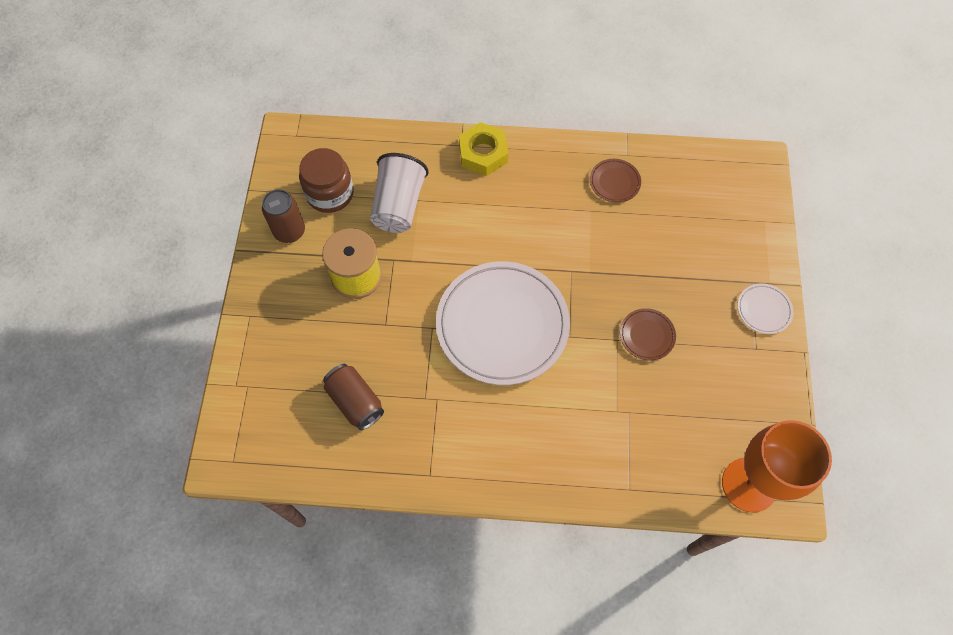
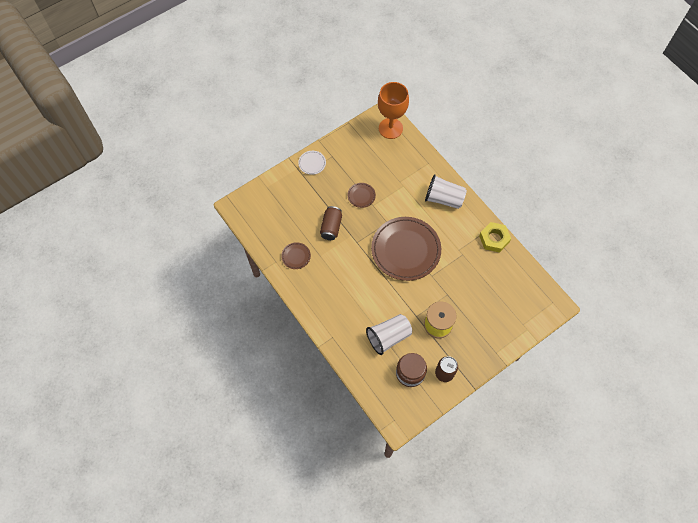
camera: 130 degrees left, 0 degrees up
(355, 401) = (488, 278): brown can -> brown can (331, 227)
(483, 153) = (328, 323): yellow nut -> yellow nut (494, 239)
(502, 325) = (405, 250): white plate -> brown plate
(541, 454) = (443, 199): none -> white cup

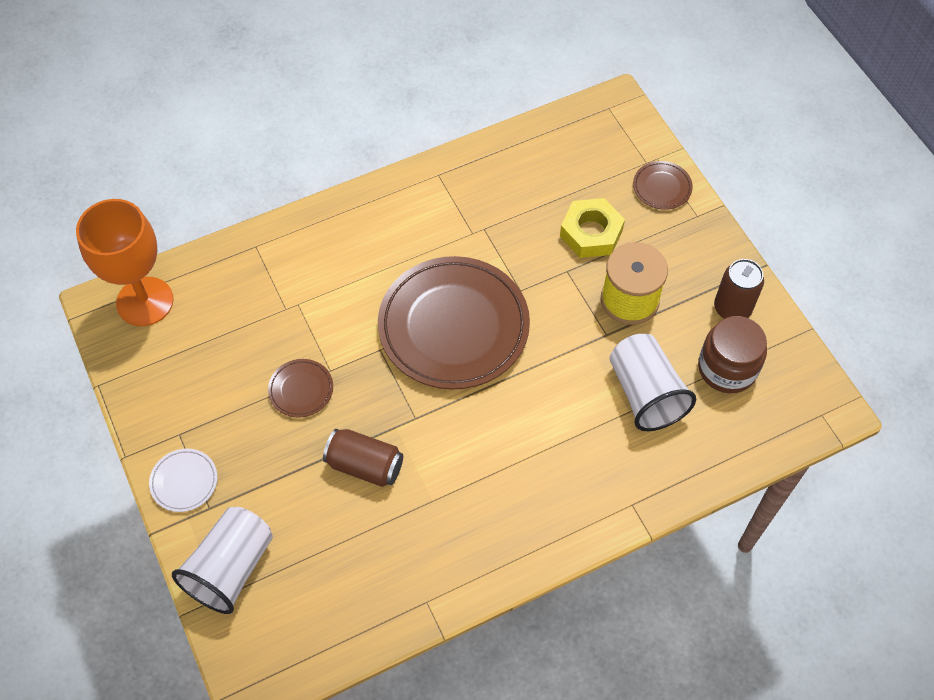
camera: 80 degrees left, 5 degrees down
(296, 256) = (423, 553): brown plate -> brown plate (662, 187)
(443, 199) = (350, 235): white cup -> white cup (231, 568)
(494, 239) = (461, 169): yellow nut -> yellow nut (591, 233)

